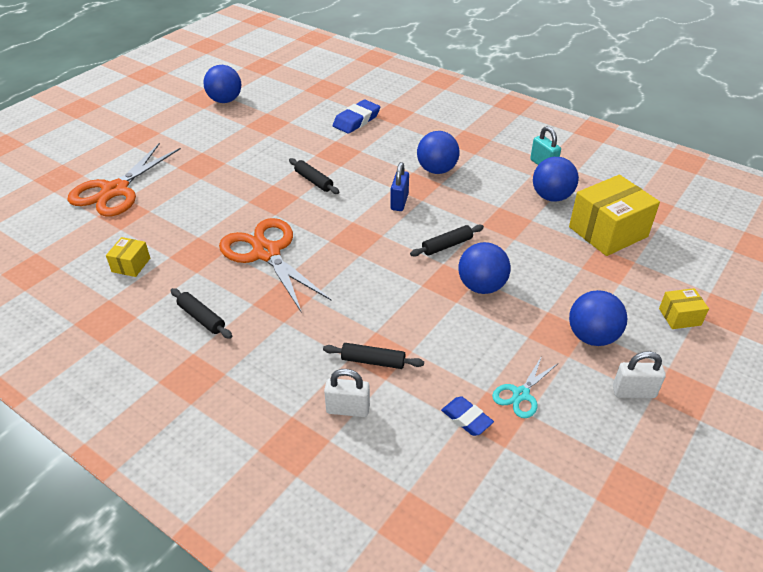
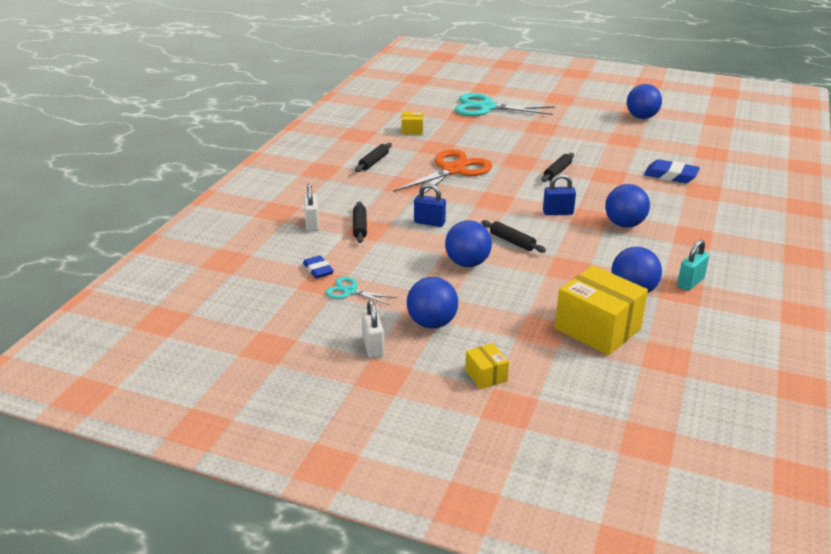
camera: 75 degrees right, 10 degrees down
(115, 190) = (486, 107): orange scissors -> turquoise scissors
(385, 297) = (429, 222): none -> blue padlock
(466, 418) = (318, 270): blue eraser -> blue eraser turned 60 degrees counterclockwise

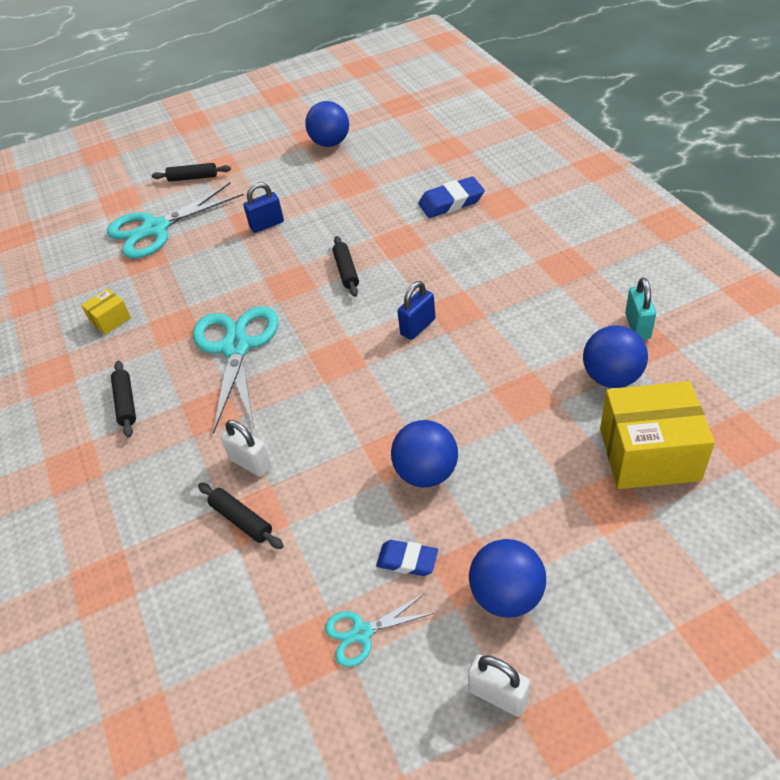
camera: 40 degrees left, 15 degrees up
(312, 224) = (176, 566): white padlock -> white padlock (250, 463)
(318, 270) = (281, 634): blue eraser -> blue eraser (407, 560)
(429, 222) = (311, 446): blue padlock -> blue padlock (267, 225)
(453, 170) = (236, 347): orange scissors -> turquoise scissors
(486, 375) = (649, 617): yellow box -> none
(512, 241) = (428, 403): black rolling pin -> black rolling pin (193, 178)
(624, 224) = (494, 295): blue ball -> none

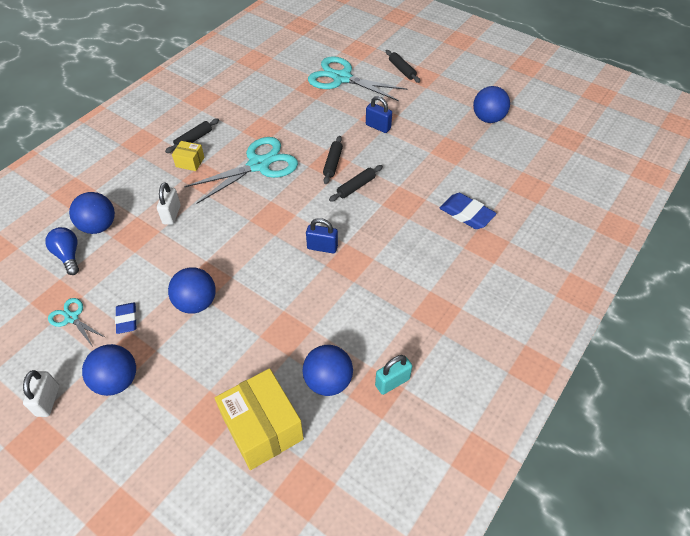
camera: 55 degrees right, 5 degrees up
(110, 320) = (254, 100): yellow box -> yellow box (190, 162)
(204, 560) = (99, 226): none -> blue ball
(234, 614) = (68, 255): none -> blue light bulb
(241, 520) = (130, 229): black rolling pin -> black rolling pin (333, 163)

